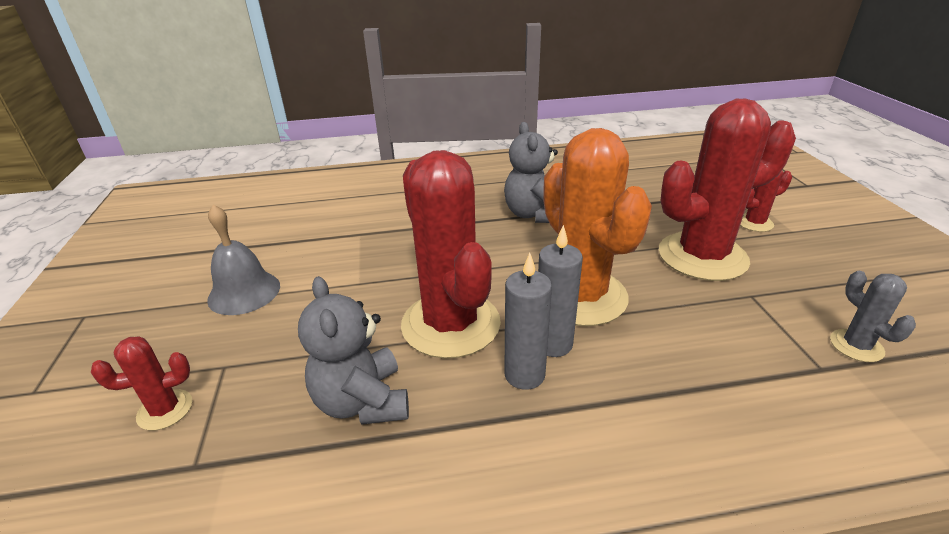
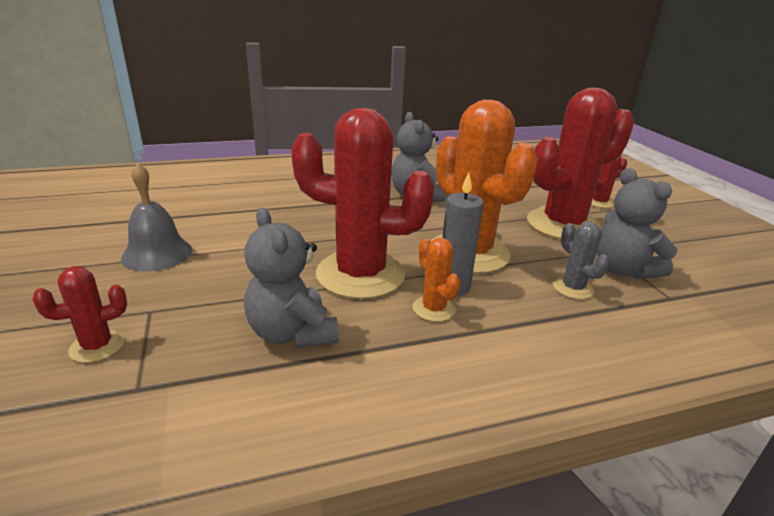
camera: 10 degrees left, 5 degrees down
(450, 324) = (360, 274): red cactus -> red cactus turned 45 degrees counterclockwise
(524, 375) = (433, 309): grey candle -> orange cactus
(766, 324) = (622, 270): none -> grey teddy bear
(856, 346) = (693, 282): grey cactus -> grey cactus (573, 288)

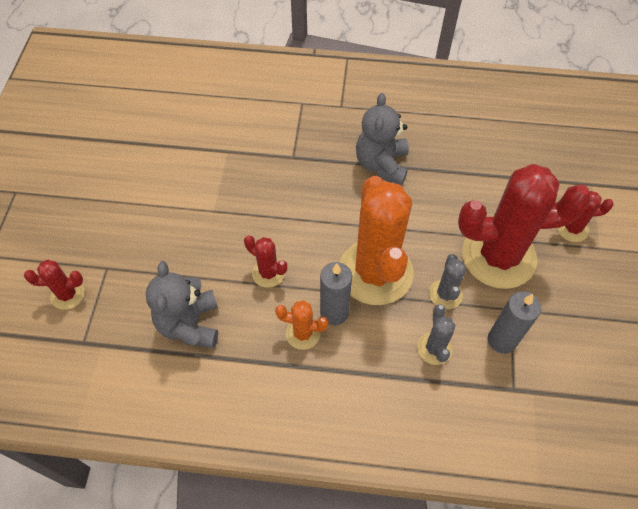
camera: 25 degrees right, 30 degrees up
(157, 254) = (127, 198): grey bell -> none
(360, 274) = (268, 273): red cactus -> red cactus, size x0.44
(433, 309) = (303, 333): orange cactus -> orange cactus turned 75 degrees counterclockwise
(544, 253) = (445, 294): none -> grey cactus
(622, 270) = (501, 340): grey teddy bear -> grey candle

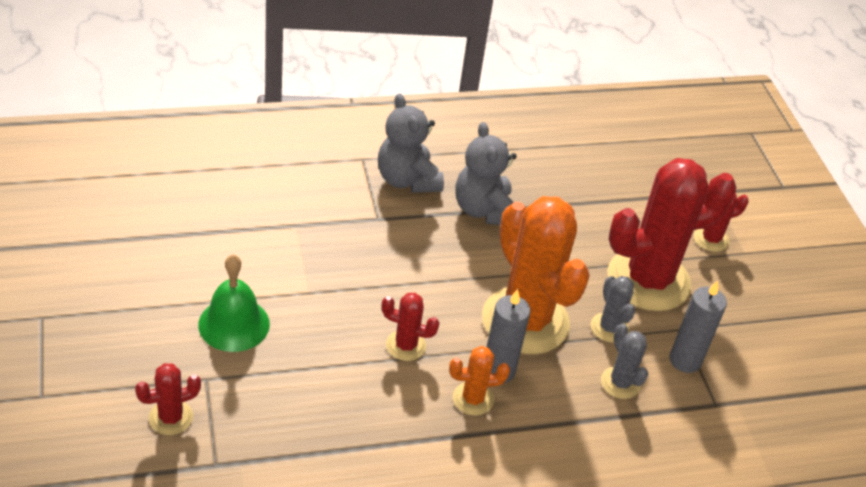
camera: 25 degrees left, 15 degrees down
(145, 226) = (234, 324): none -> green bell
(190, 324) = (338, 417): grey teddy bear -> grey teddy bear (407, 180)

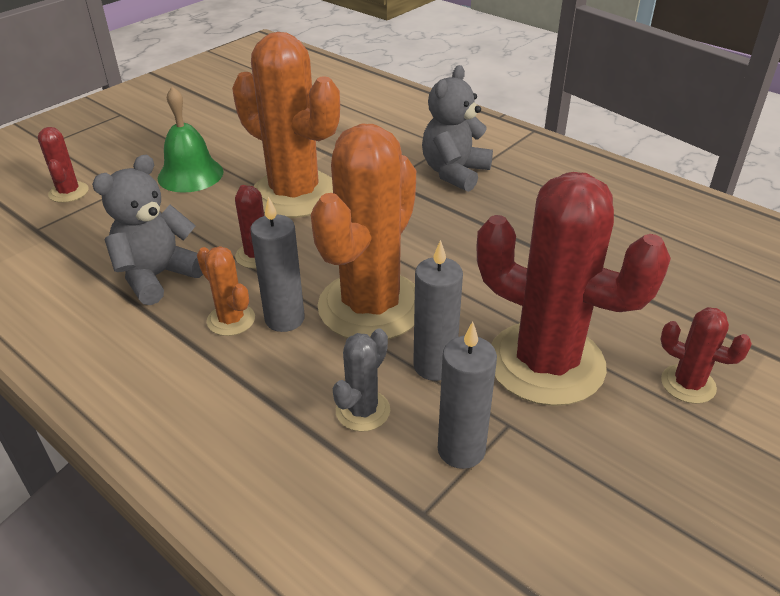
camera: 60 degrees right, 5 degrees down
(171, 418) = (68, 192): red cactus -> red cactus turned 45 degrees clockwise
(340, 280) = (294, 194): none -> orange cactus
(484, 210) = (481, 222): grey teddy bear -> grey teddy bear (158, 276)
(609, 328) = (434, 366): grey cactus -> grey candle

